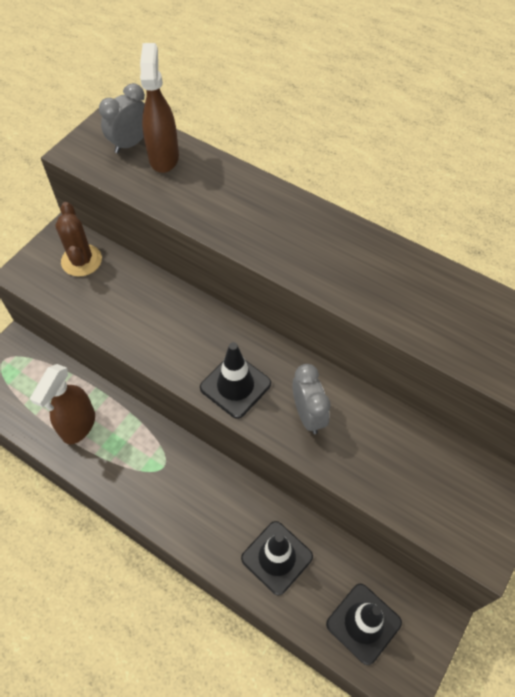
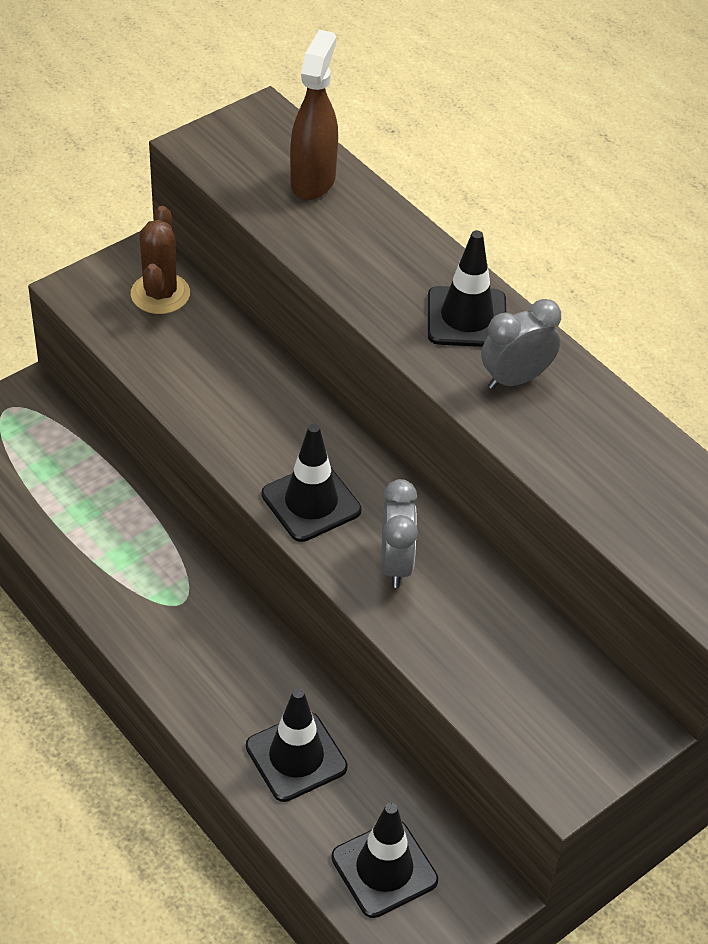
camera: 15 degrees right, 10 degrees down
(78, 426) = (82, 519): brown spray bottle -> none
(130, 143) = (275, 152): grey clock -> grey clock (515, 379)
(305, 230) = (466, 318): none -> black traffic cone

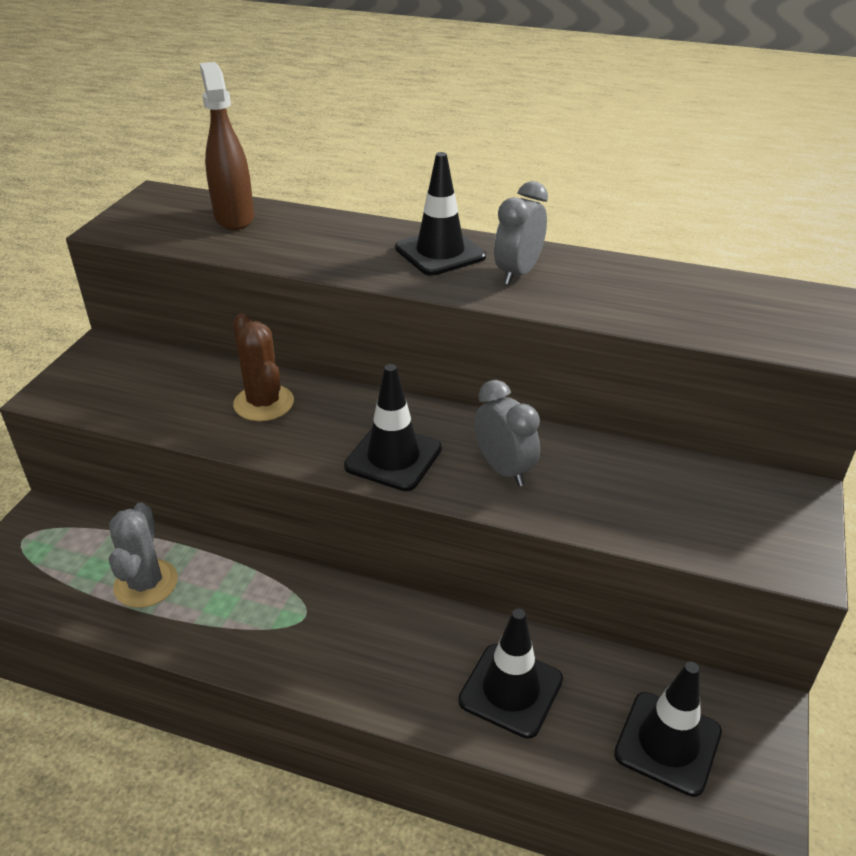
camera: 30 degrees left, 10 degrees down
(76, 504) = (146, 583): none -> grey cactus
(160, 294) = (134, 369): brown cactus -> brown cactus (264, 403)

